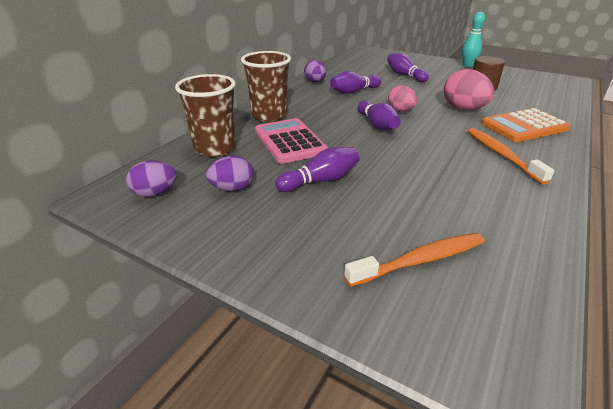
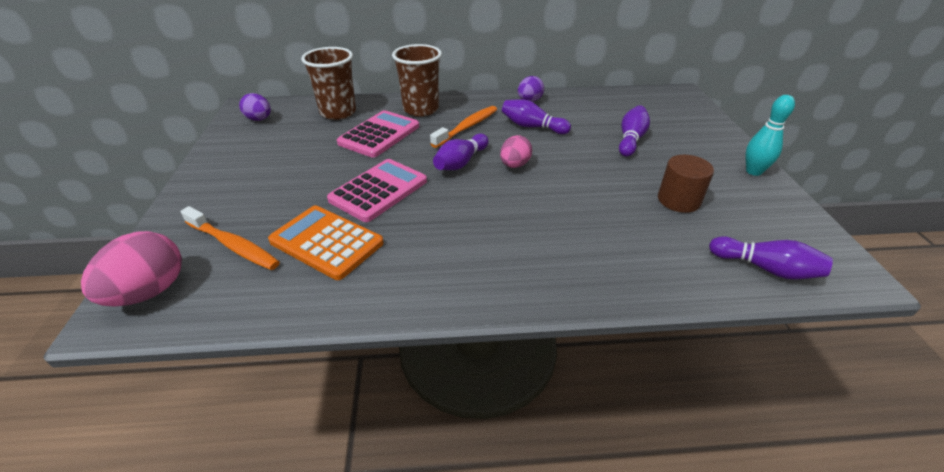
camera: 55 degrees right, 5 degrees up
(232, 188) = (284, 141): purple egg -> none
(320, 181) = (322, 169): purple bowling pin -> purple bowling pin (765, 268)
(387, 164) = (378, 190): none -> pink calculator
(463, 109) = (574, 202): pink egg -> pink egg (149, 292)
(501, 155) = (467, 253): orange toothbrush -> orange toothbrush (467, 127)
(524, 126) = (574, 256): orange calculator -> orange calculator (326, 242)

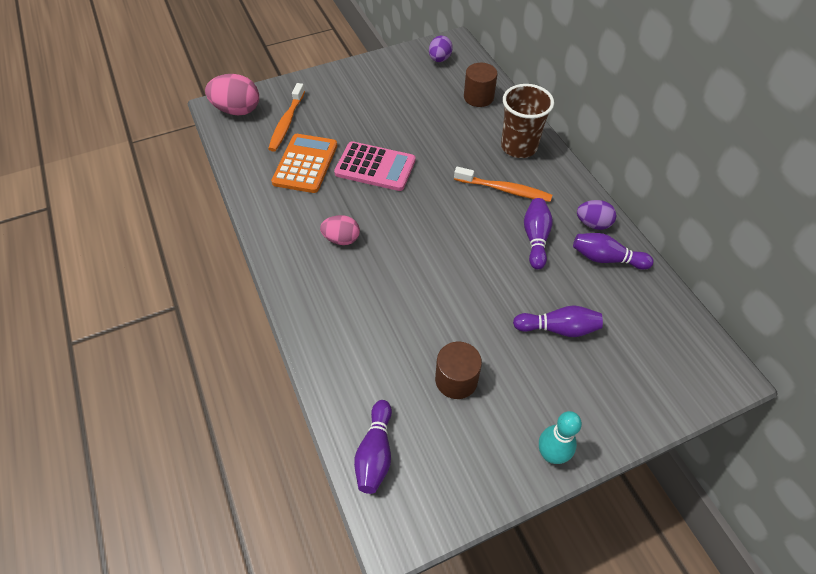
camera: 70 degrees right, 15 degrees up
(338, 112) = (478, 97): brown cup -> brown cylinder
(379, 135) = (456, 137): pink calculator -> none
(461, 162) = (440, 203): purple bowling pin -> purple bowling pin (606, 258)
(514, 165) = (455, 241): pink egg -> pink egg (341, 239)

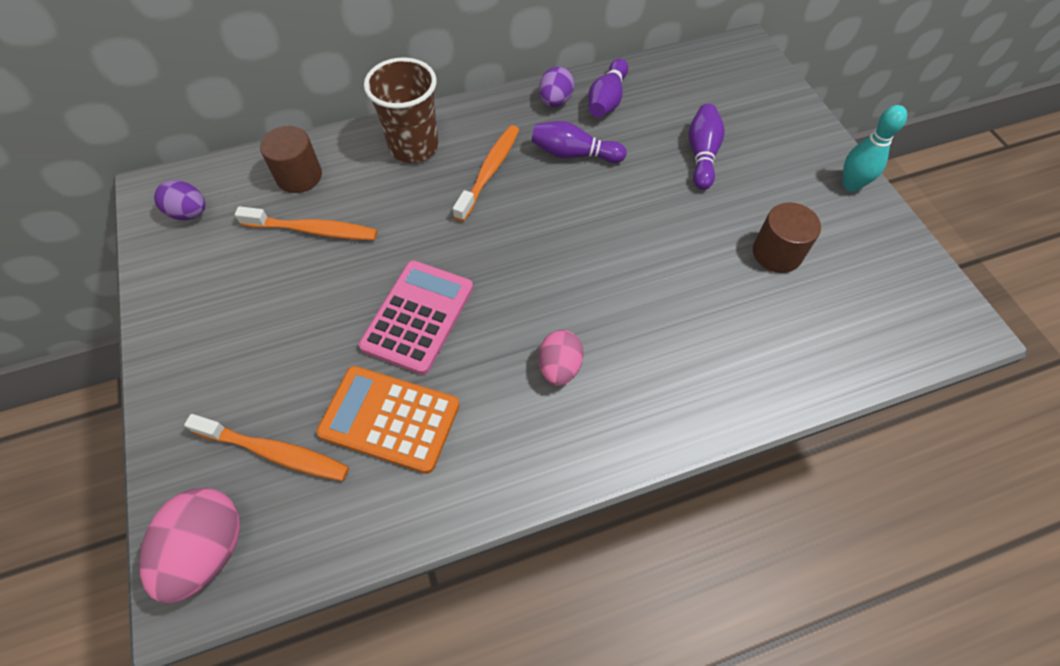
camera: 85 degrees left, 5 degrees up
(375, 453) = (881, 339): purple bowling pin -> none
(435, 111) = (313, 230): none -> orange toothbrush

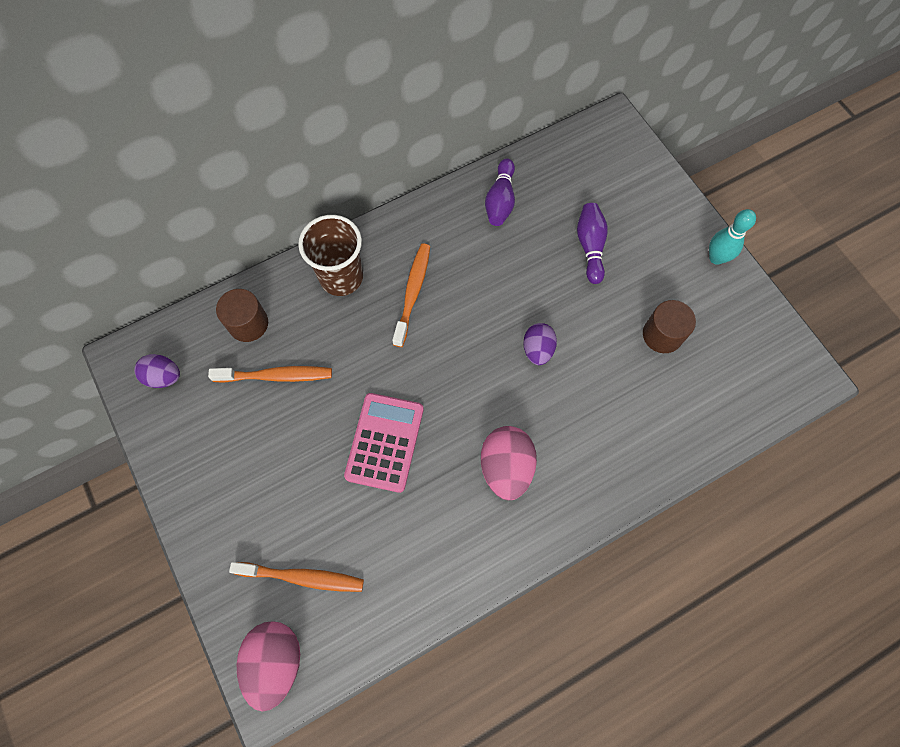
camera: 10 degrees left, 10 degrees up
(390, 419) = (384, 534): orange calculator -> none
(555, 101) = (455, 209): purple egg -> purple egg (537, 350)
(559, 367) = (506, 467): pink egg -> pink egg, size x1.57
(574, 154) = (481, 263): purple bowling pin -> none

